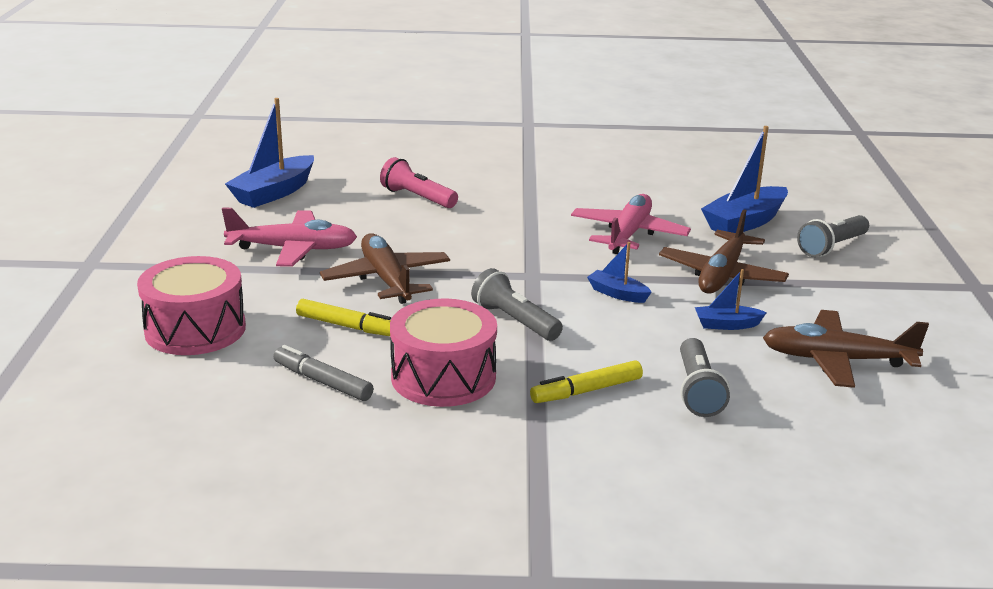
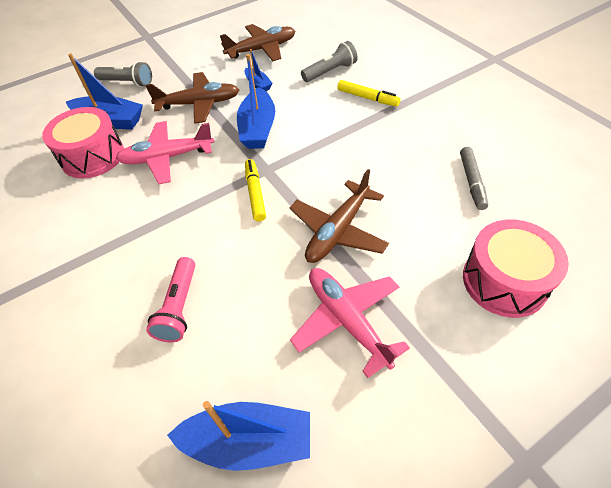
camera: 120 degrees left, 25 degrees up
(347, 326) = (412, 210): yellow marker -> yellow marker (255, 193)
(443, 377) = (412, 144): pink drum -> pink drum (93, 156)
(515, 321) = (329, 149): grey flashlight -> none
(617, 294) = (258, 128): blue boat -> blue boat, size x1.89
(836, 360) = (262, 49): brown plane -> brown plane turned 90 degrees counterclockwise

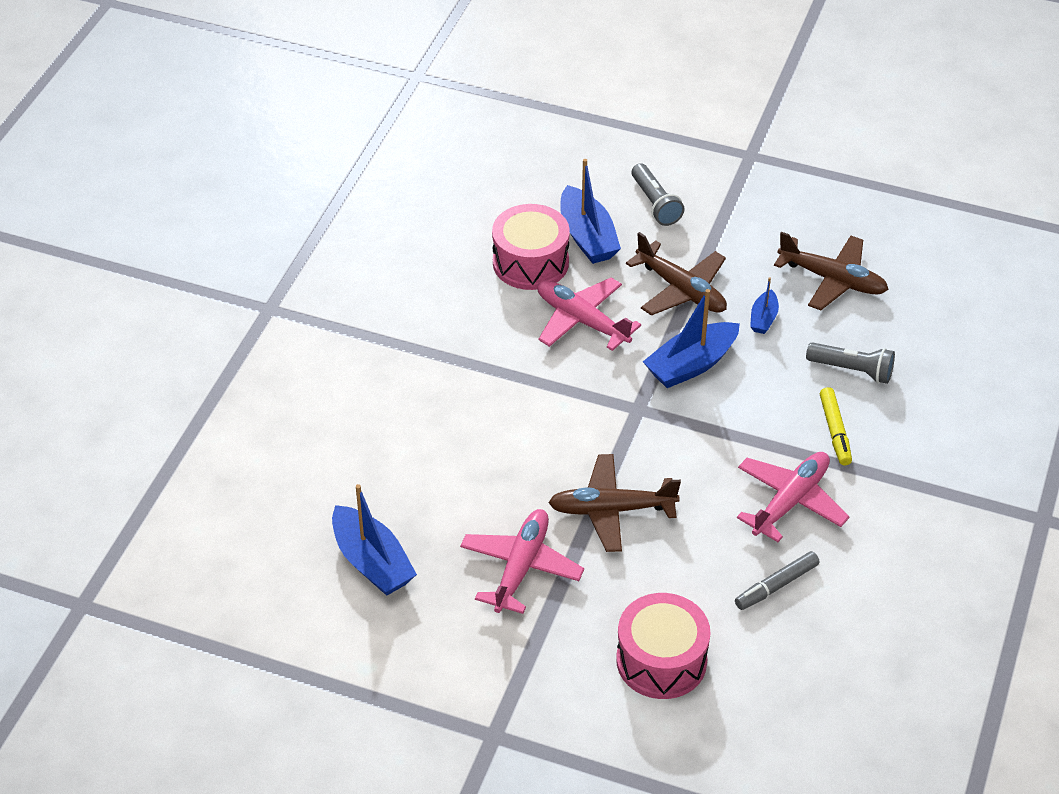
camera: 50 degrees right, 5 degrees down
(179, 307) = (436, 448): pink flashlight -> none
(255, 193) = (600, 420): yellow marker -> none
(405, 141) = (790, 501): none -> pink plane

